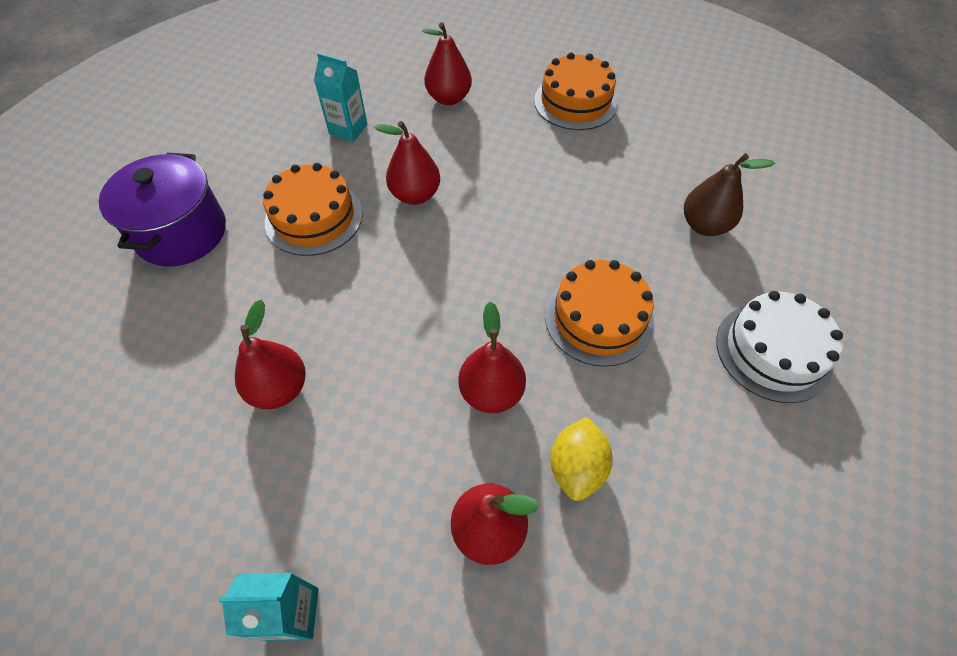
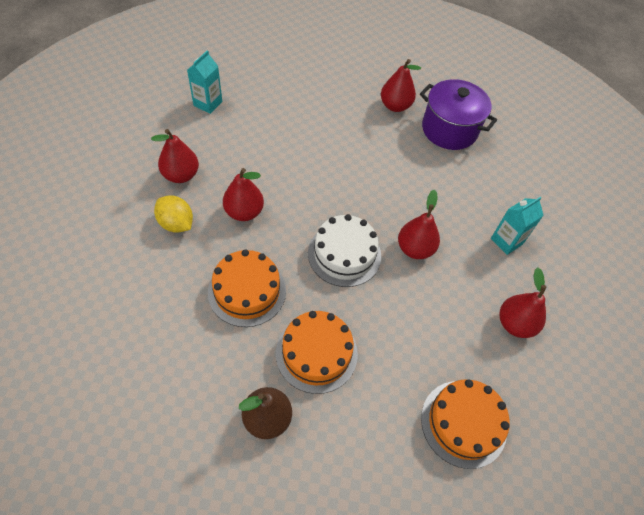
camera: 115 degrees right, 0 degrees up
(279, 388) = (314, 134): red pear -> red pear (395, 106)
(314, 217) = (426, 189): orange cake -> orange cake (316, 353)
(773, 351) = (147, 374): white cake -> white cake (344, 254)

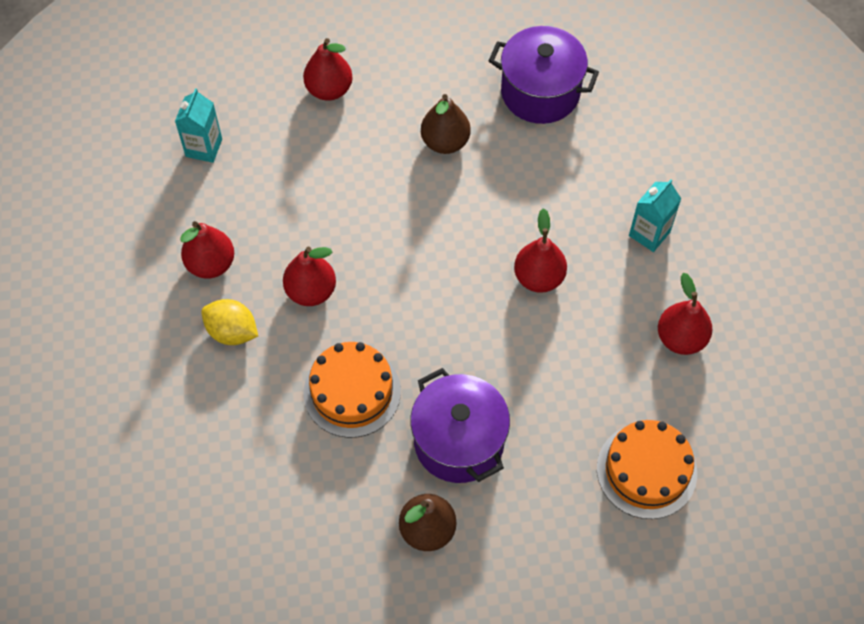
camera: 10 degrees left, 5 degrees up
(316, 353) = (459, 441): orange cake -> purple pot
(344, 254) = (454, 310): white cake -> none
(373, 142) = (445, 142): none -> brown pear
(395, 106) = (458, 76): red pear -> red pear (329, 89)

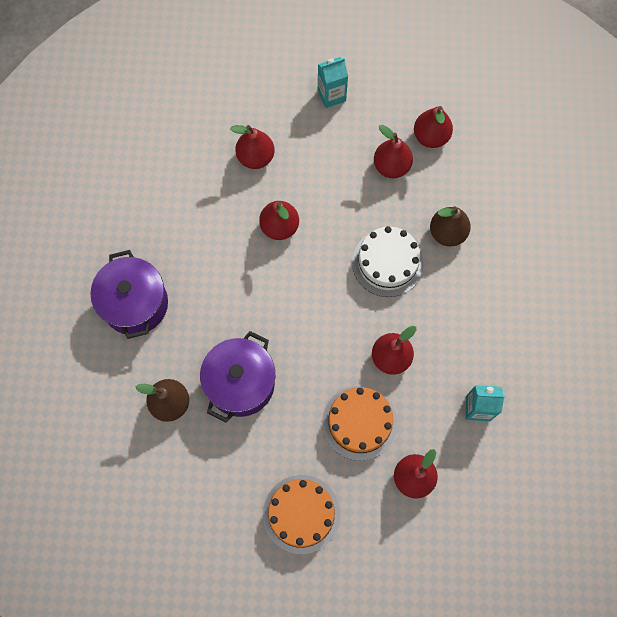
camera: 55 degrees right, 10 degrees up
(232, 332) = (220, 201): yellow lemon -> none
(331, 144) = (391, 166): none -> red pear
(352, 392) = (229, 297): orange cake -> orange cake (359, 422)
(434, 215) = (387, 262): none -> white cake
(540, 92) = (533, 267): purple pot -> purple pot (135, 304)

